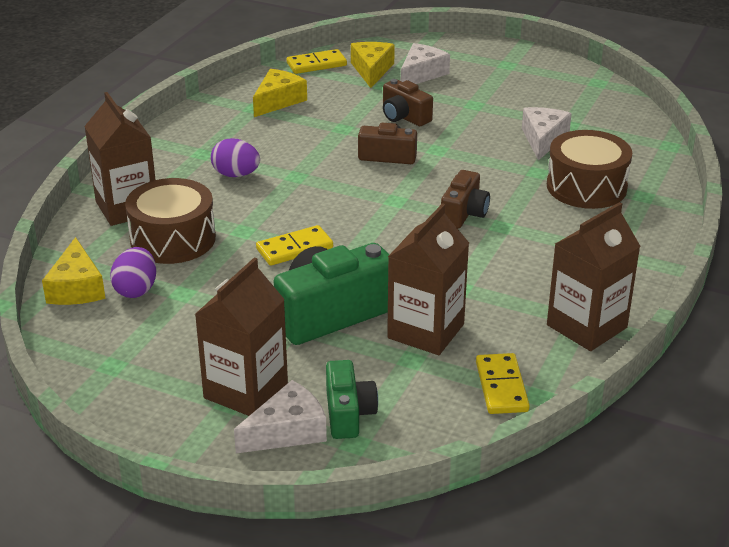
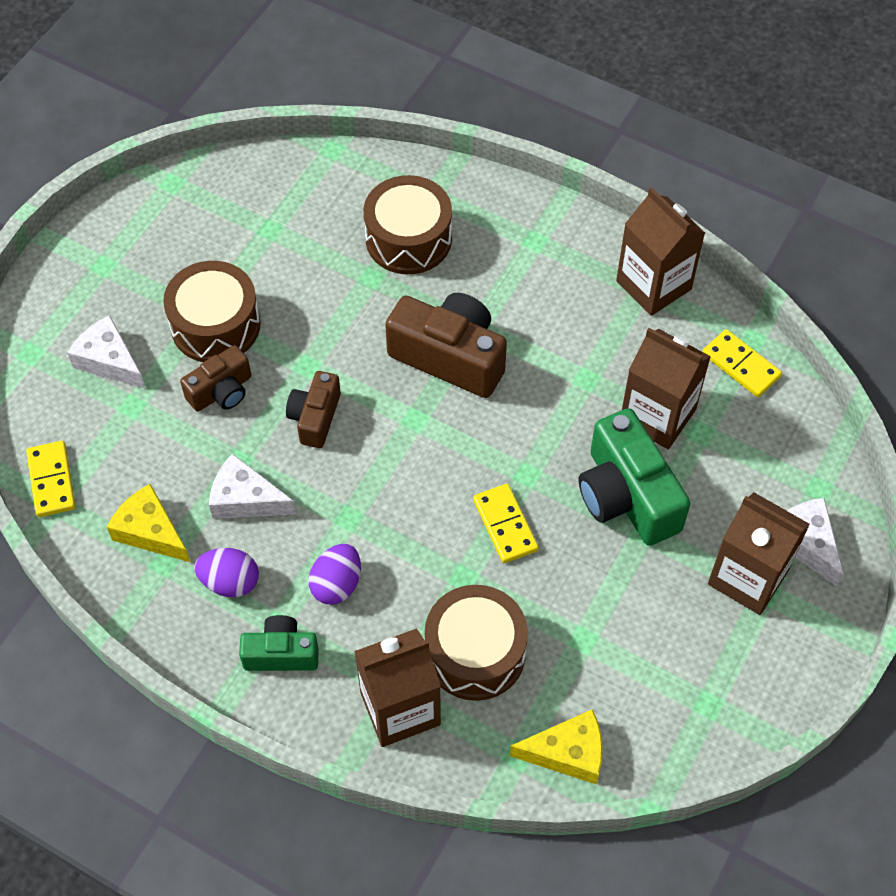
camera: 85 degrees left, 25 degrees up
(136, 290) = (575, 688): purple egg -> purple egg (230, 582)
(348, 413) = (780, 491): green camera -> green camera (281, 653)
(372, 70) = (85, 416): yellow cheese -> none
(464, 213) = (450, 357): brown camera -> brown camera, size x1.73
(465, 110) = (215, 325): none -> brown drum
(501, 387) = (741, 365): yellow domino -> yellow domino turned 45 degrees clockwise
(543, 139) = (301, 259): white cheese -> white cheese (246, 499)

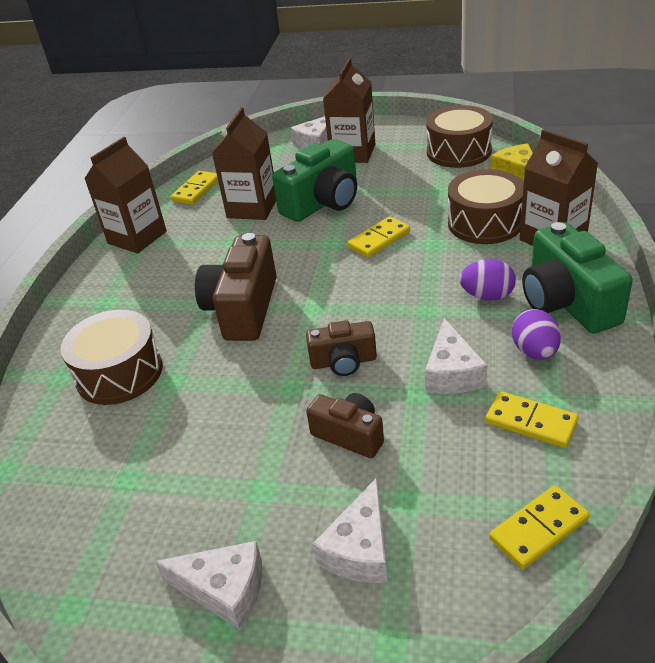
camera: 105 degrees left, 20 degrees down
(129, 271) = (224, 590): none -> white cheese
(150, 531) = (531, 422): yellow cheese -> yellow domino
(215, 325) = (271, 473): brown drum -> brown drum (458, 151)
(281, 653) = (567, 302): green camera -> green camera, size x1.73

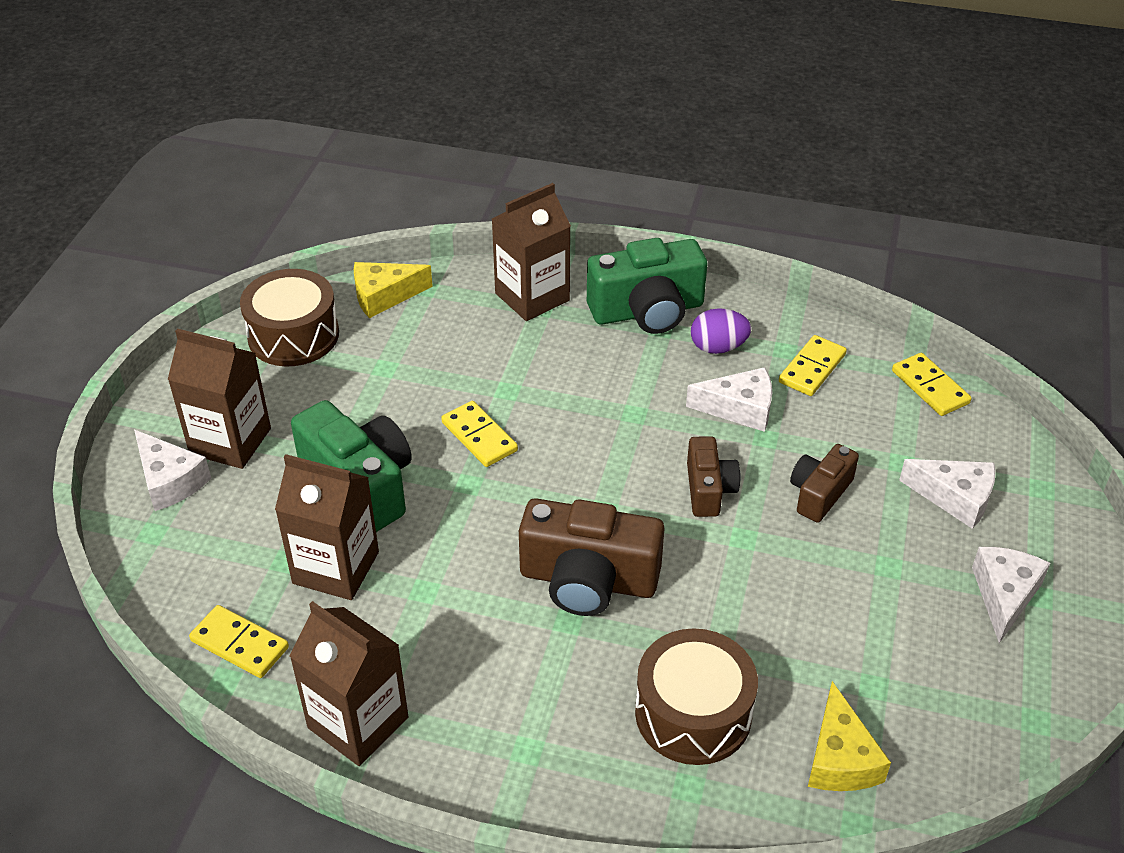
camera: 90 degrees left, 5 degrees up
(63, 458) = (840, 758): none -> yellow cheese
(485, 223) = (480, 341): brown drum -> none
(487, 296) = (622, 363): purple egg -> none

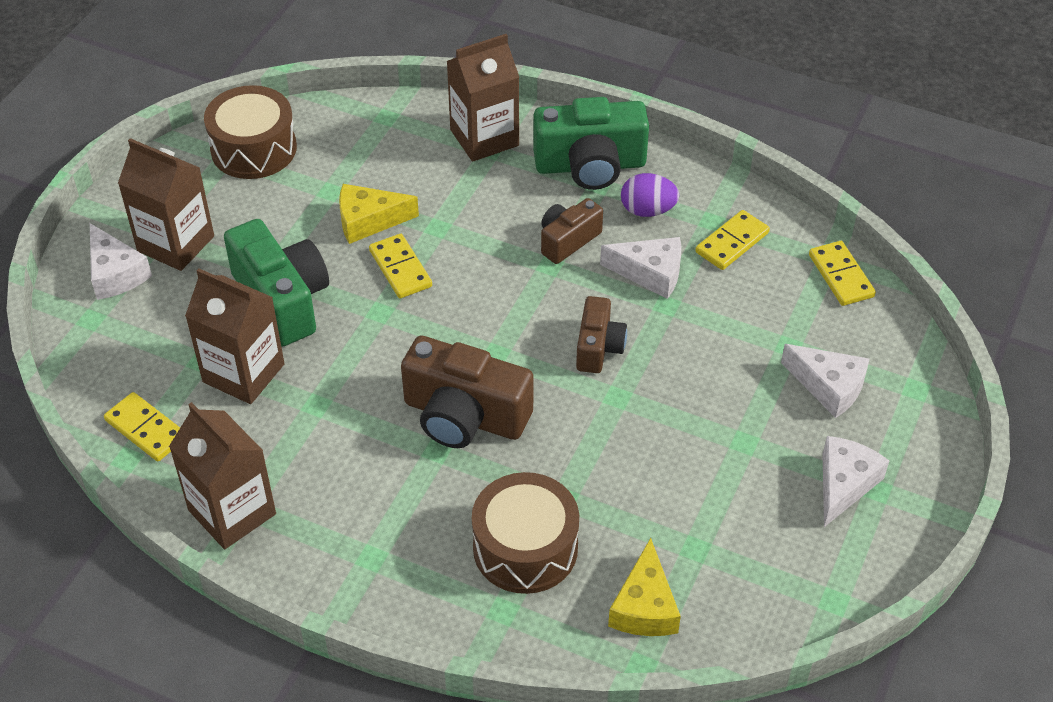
camera: 10 degrees right, 5 degrees up
(384, 296) = (346, 120): yellow cheese -> yellow cheese (368, 221)
(819, 493) = (701, 365): brown camera -> brown camera (568, 240)

